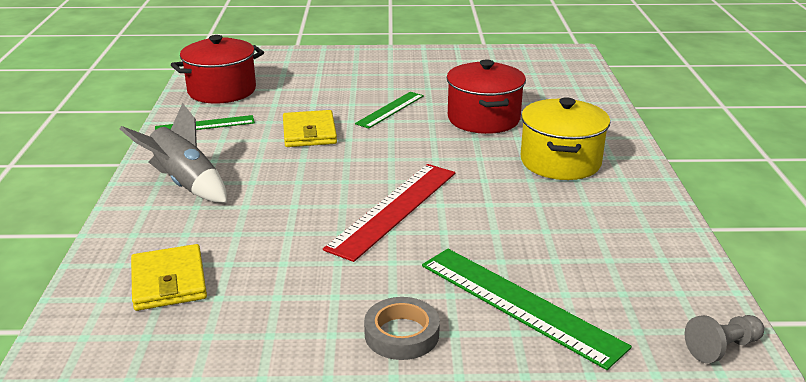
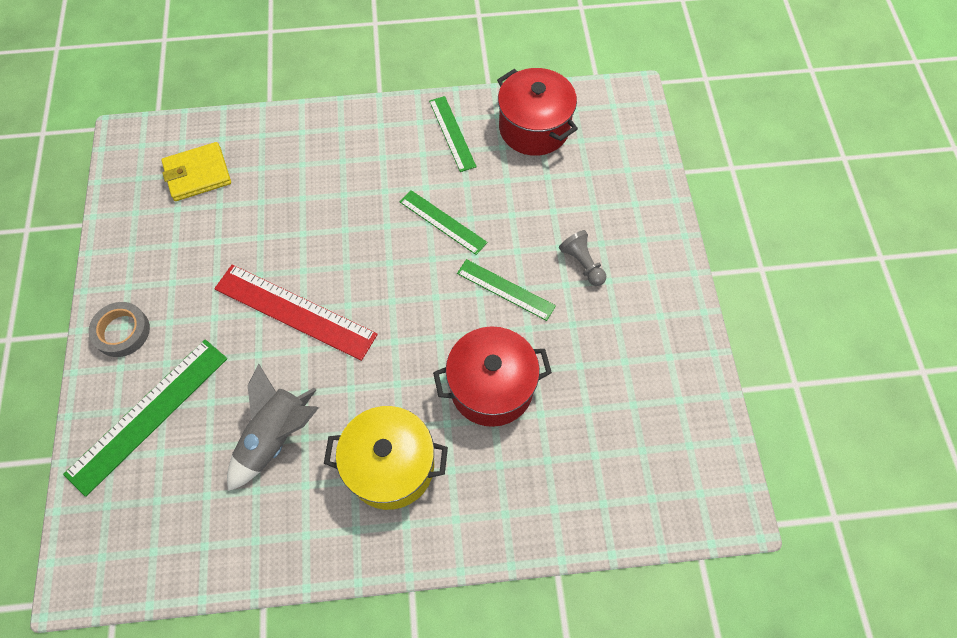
camera: 85 degrees right, 35 degrees up
(185, 184) = (338, 147): grey rocket -> grey rocket (276, 437)
(309, 132) = (442, 222): yellow wallet -> green ruler
(722, 348) = (76, 571): grey pawn -> grey pawn (582, 263)

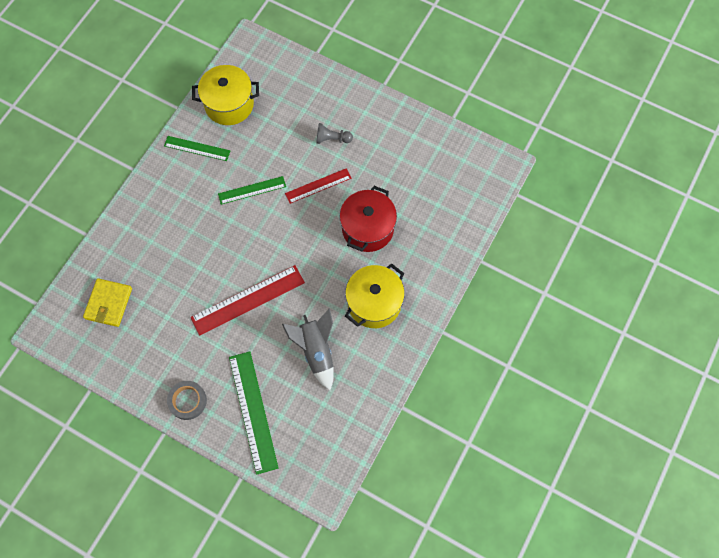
camera: 55 degrees left, 5 degrees up
(505, 290) = (318, 186): green ruler -> red ruler
(534, 128) = (229, 104): red pot -> yellow pot

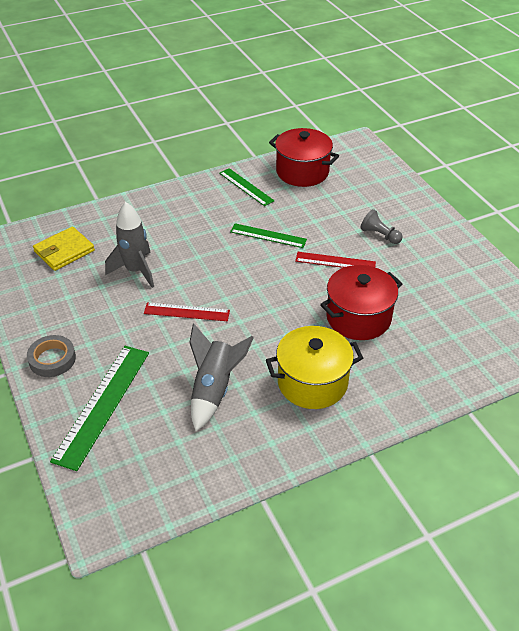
camera: 35 degrees right, 25 degrees down
(180, 287) = (135, 271): none -> grey rocket
(229, 104) = (302, 172): yellow pot -> red pot
(248, 299) = (187, 312): red ruler -> red ruler, size x0.61

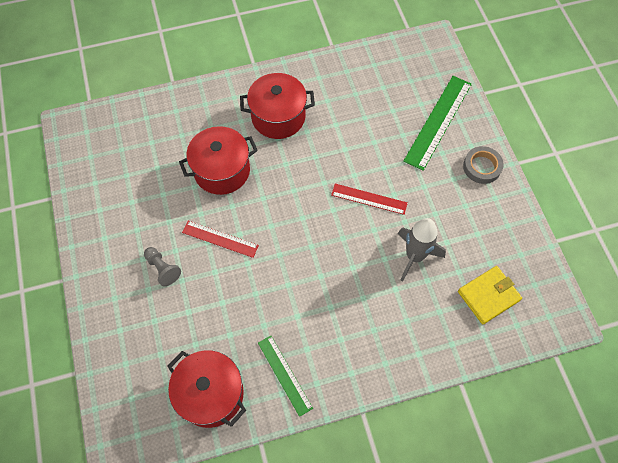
camera: 170 degrees left, 20 degrees up
(214, 390) = (353, 122): grey rocket -> none
(268, 236) = (277, 286): green ruler -> none
(312, 382) = (278, 117): yellow pot -> red pot

